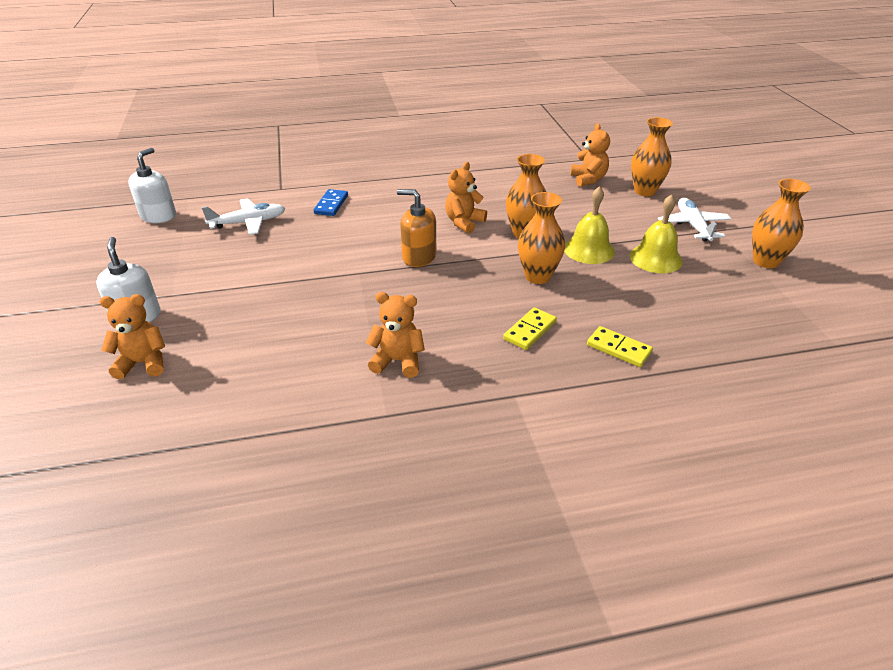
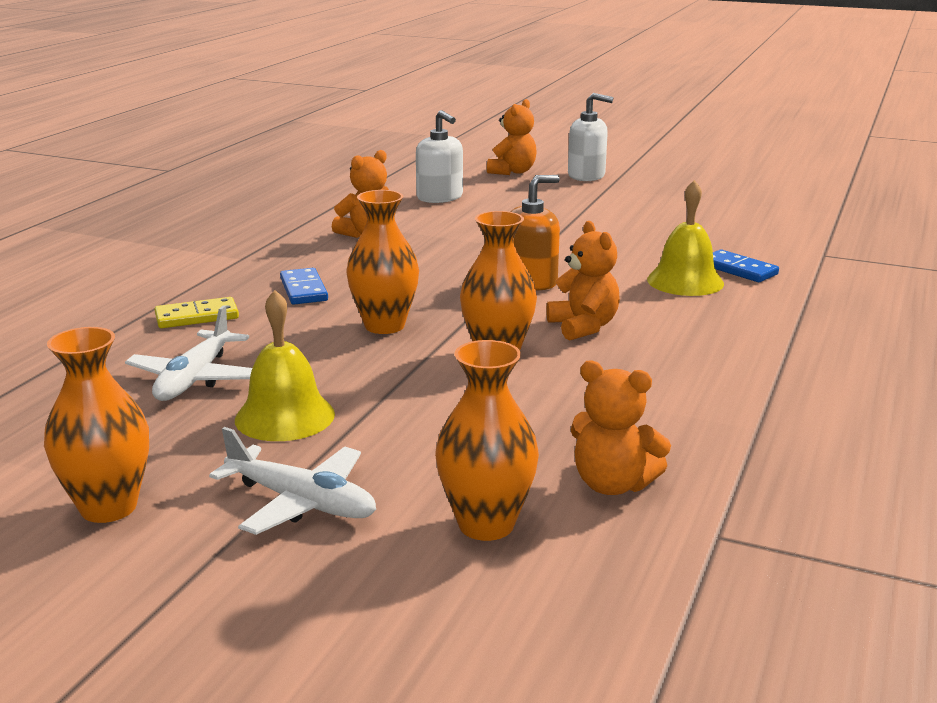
camera: 125 degrees right, 15 degrees down
(158, 216) = (796, 198): white soap dispenser -> white soap dispenser (440, 197)
(248, 223) = (732, 227): white plane -> white plane (194, 379)
(529, 330) = (304, 290): yellow domino -> blue domino
(589, 249) = (386, 379): yellow bell -> yellow bell (685, 281)

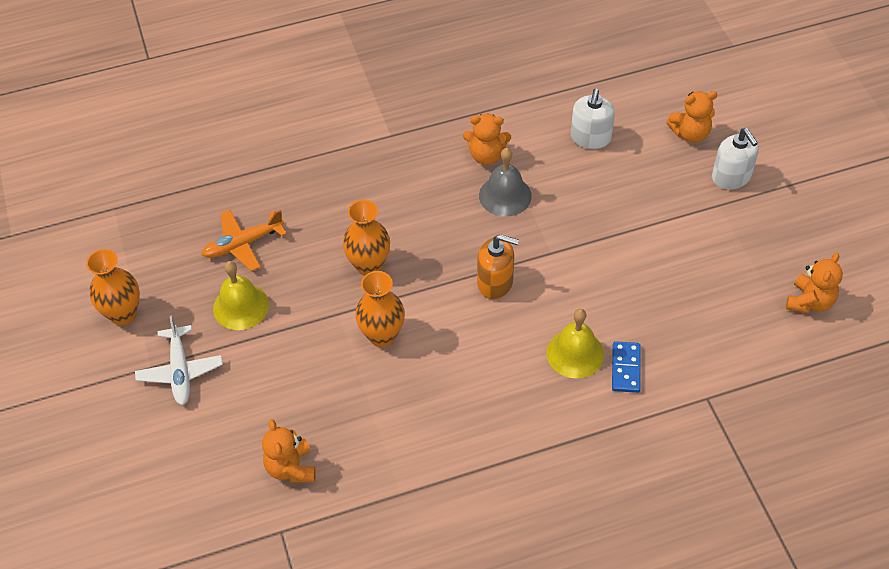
camera: 50 degrees right, 30 degrees up
(194, 379) = (243, 244): white plane -> orange plane
(197, 317) = (303, 185): yellow domino -> none
(304, 290) = (378, 197): blue domino -> none
(431, 243) = (505, 195): none -> grey bell
(486, 524) = (218, 445): orange vase -> none
(583, 327) = (454, 348): orange teddy bear -> orange teddy bear (809, 302)

